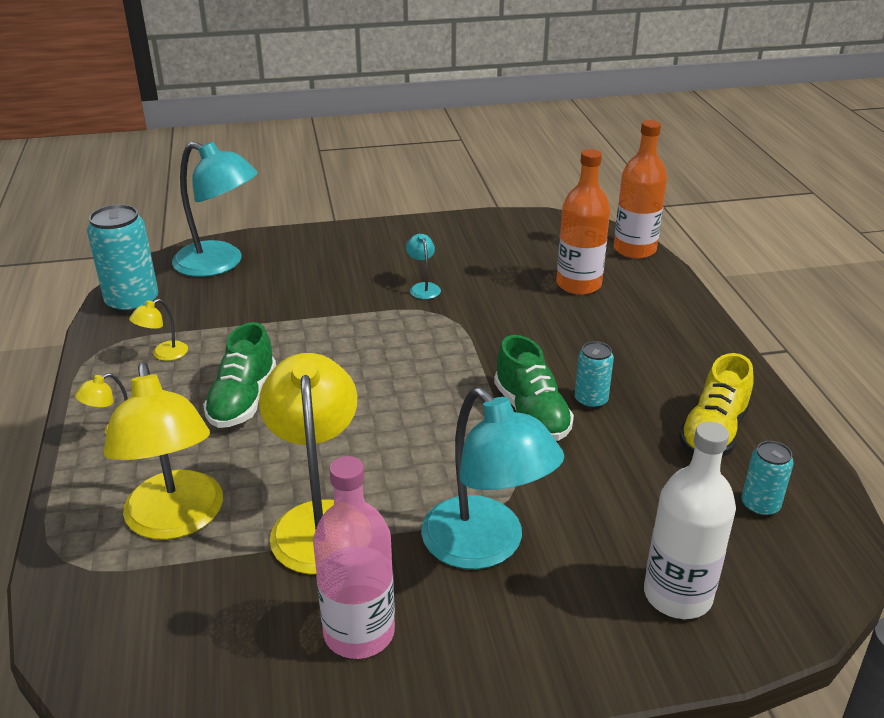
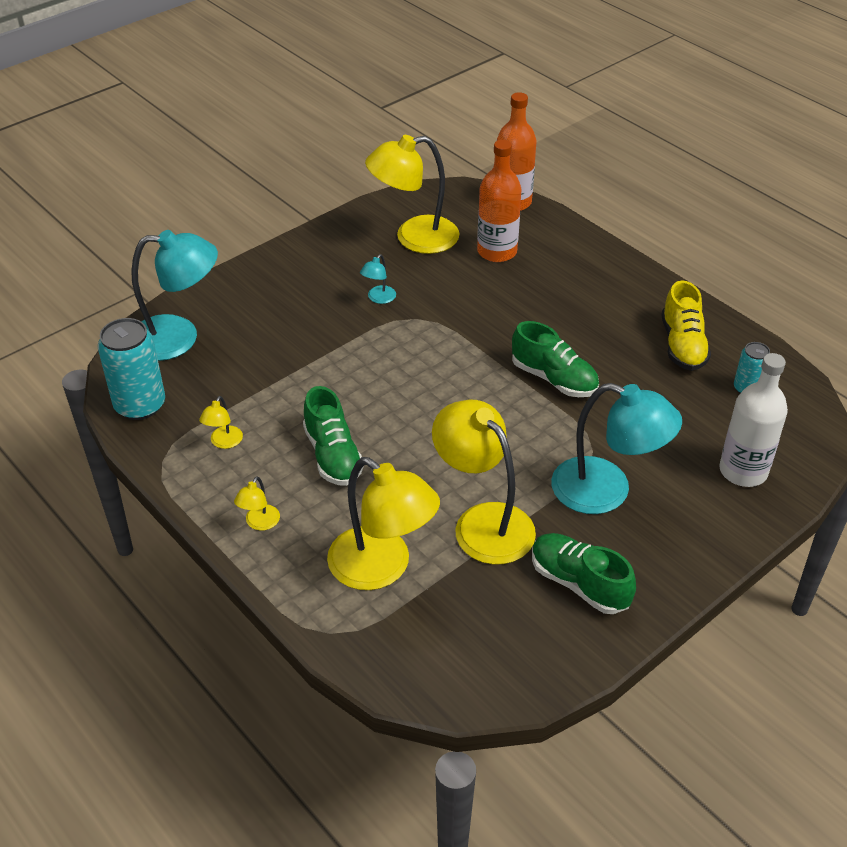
camera: 30 degrees left, 10 degrees up
(359, 632) = (579, 583): pink bottle -> green shoe
(423, 287) = (378, 298): turquoise lamp -> turquoise lamp turned 105 degrees counterclockwise
(507, 251) = (414, 238): none -> yellow lamp
(591, 400) = (585, 352): turquoise can -> none

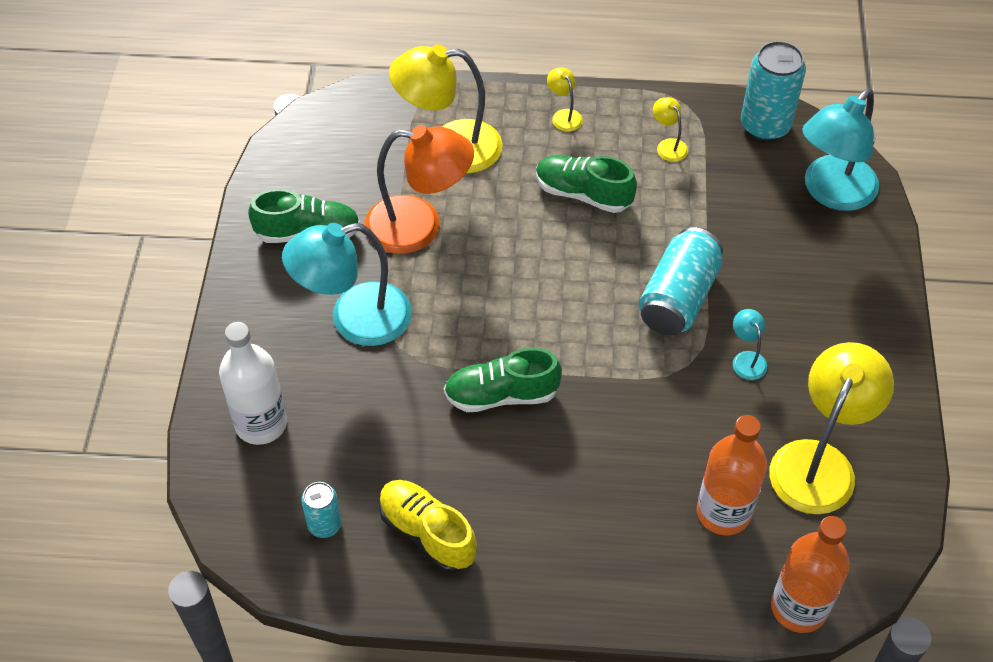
camera: 135 degrees right, 10 degrees up
(368, 352) = (678, 298): none -> turquoise can
(483, 522) = (419, 226): yellow lamp -> orange lamp

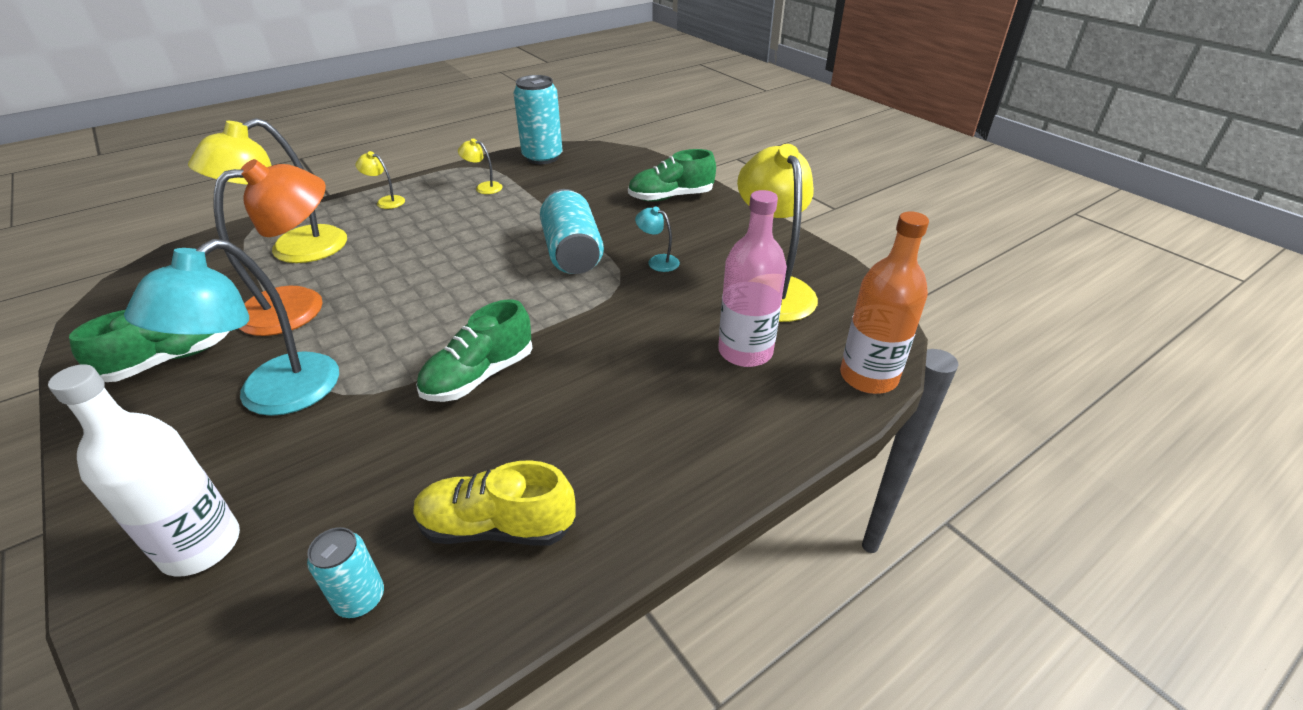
camera: 40 degrees left, 15 degrees down
(583, 194) = (440, 232): green shoe -> green shoe (671, 197)
(723, 512) = (745, 351): orange bottle -> pink bottle
(831, 193) = (619, 168): turquoise lamp -> none

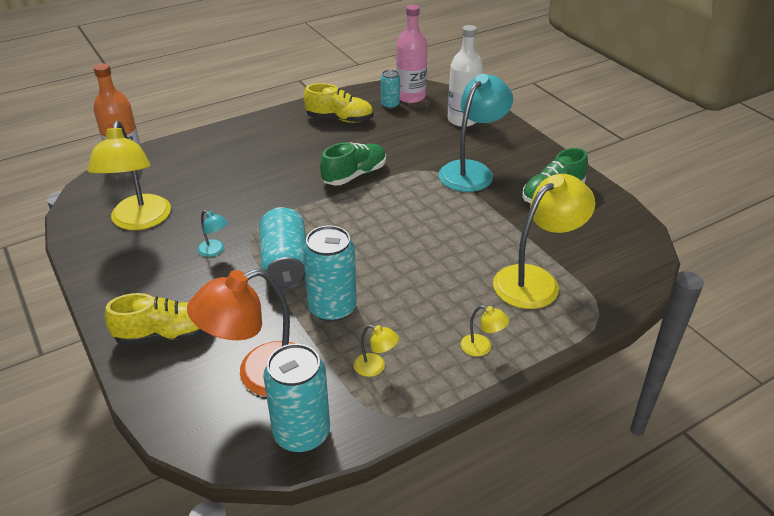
camera: 175 degrees left, 0 degrees up
(300, 305) = (494, 226): orange lamp -> orange lamp (260, 375)
(519, 220) = (332, 308): none -> turquoise can
(671, 197) = (164, 335): green shoe -> yellow shoe
(745, 351) = (188, 180): pink bottle -> pink bottle (410, 96)

